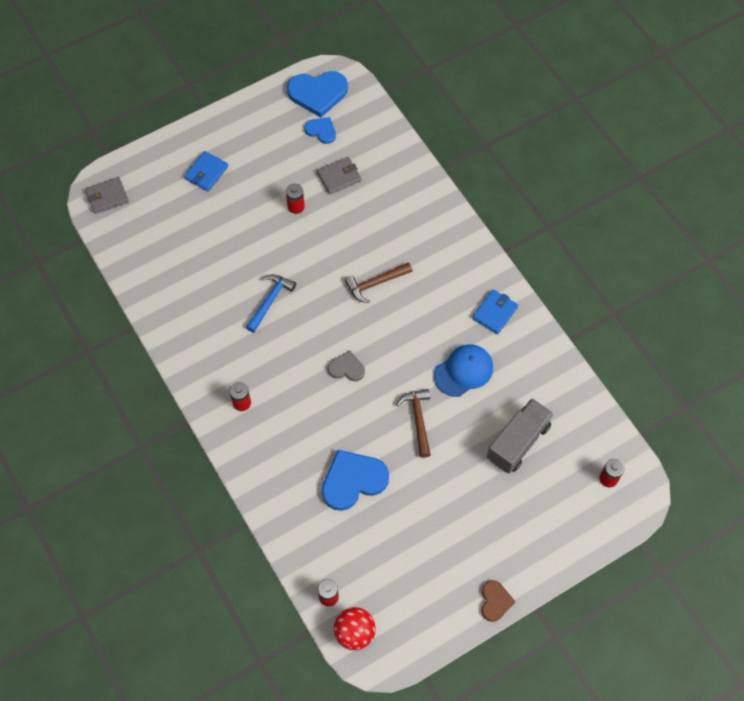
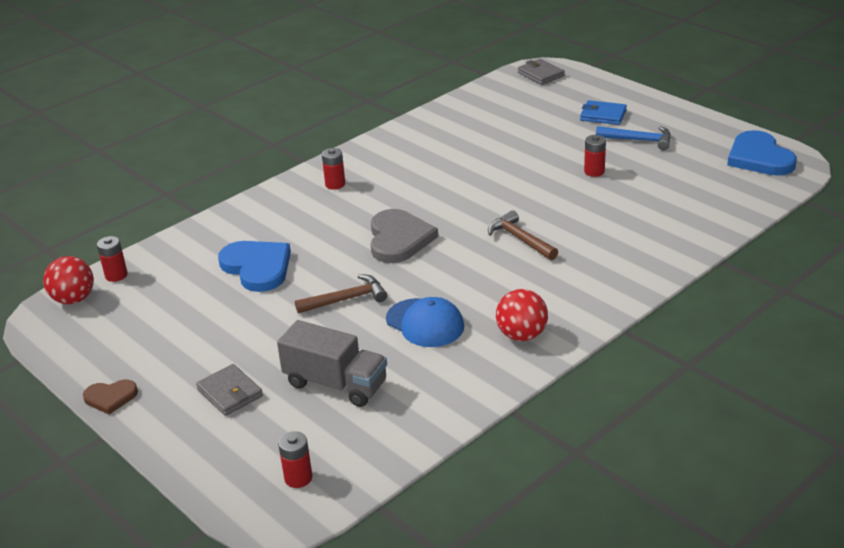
camera: 80 degrees right, 30 degrees down
(270, 301) = (464, 178): blue hammer -> blue hammer (639, 140)
(321, 131) = (709, 169): blue heart -> none
(339, 177) = (652, 191): grey wallet -> grey wallet (230, 393)
(346, 368) = (399, 239): grey heart -> grey heart, size x1.81
(495, 313) = (522, 335): blue wallet -> red ball

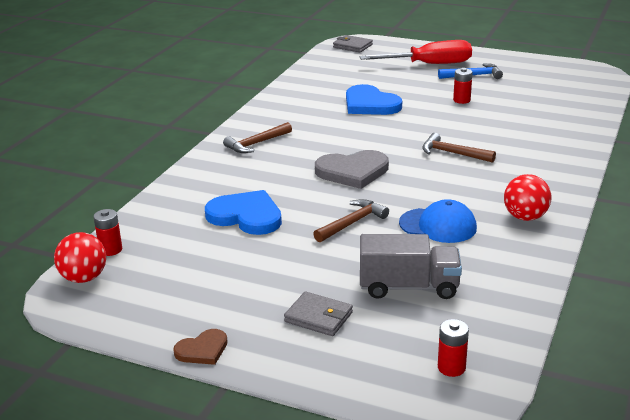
camera: 25 degrees left, 5 degrees down
(335, 184) = (256, 144): red battery -> brown hammer
(399, 239) = (352, 172): grey heart -> grey heart turned 105 degrees clockwise
(603, 115) = (429, 64): blue wallet -> red screwdriver
(759, 157) = (571, 73): blue heart -> blue heart (370, 104)

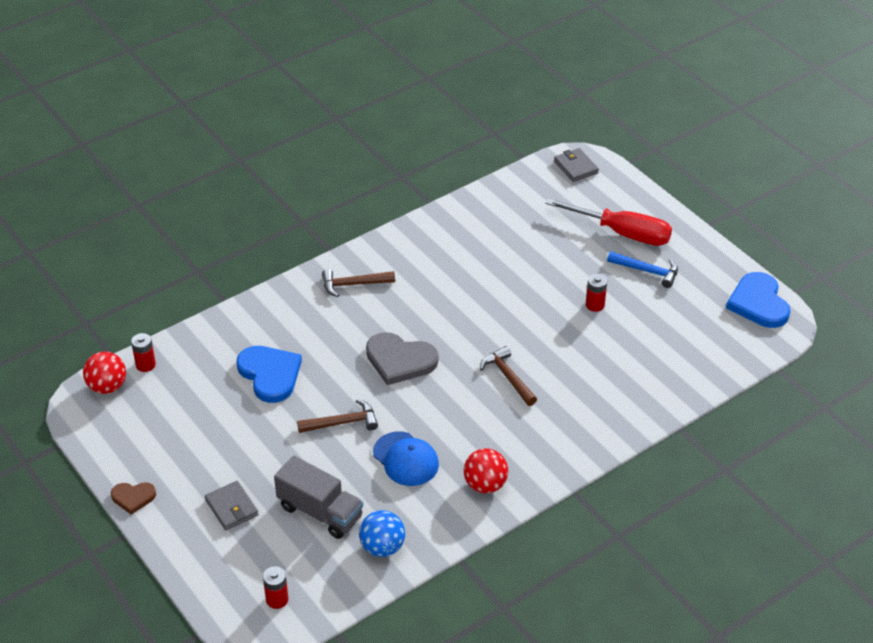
camera: 30 degrees right, 15 degrees up
(370, 104) = (503, 272): blue heart -> blue heart (758, 303)
(497, 289) = (382, 547): none -> blue ball

